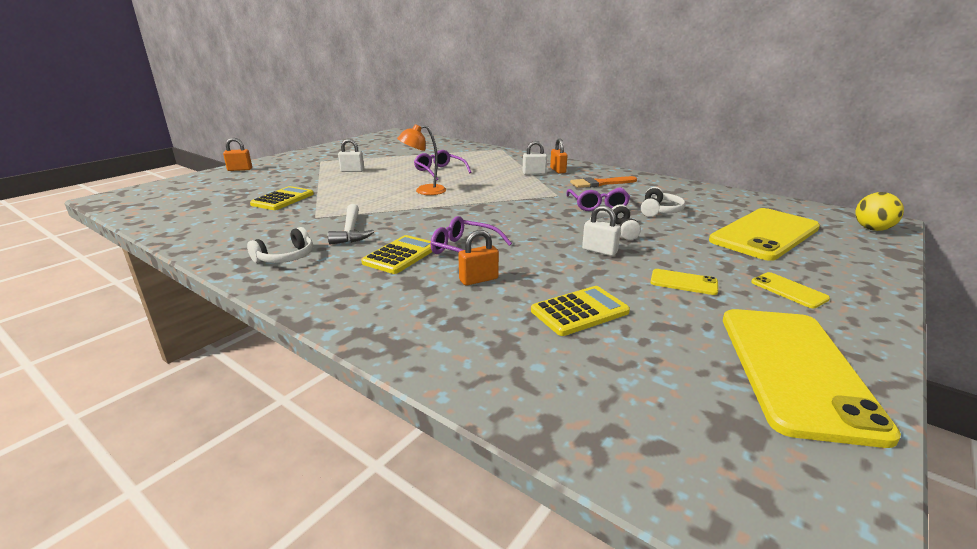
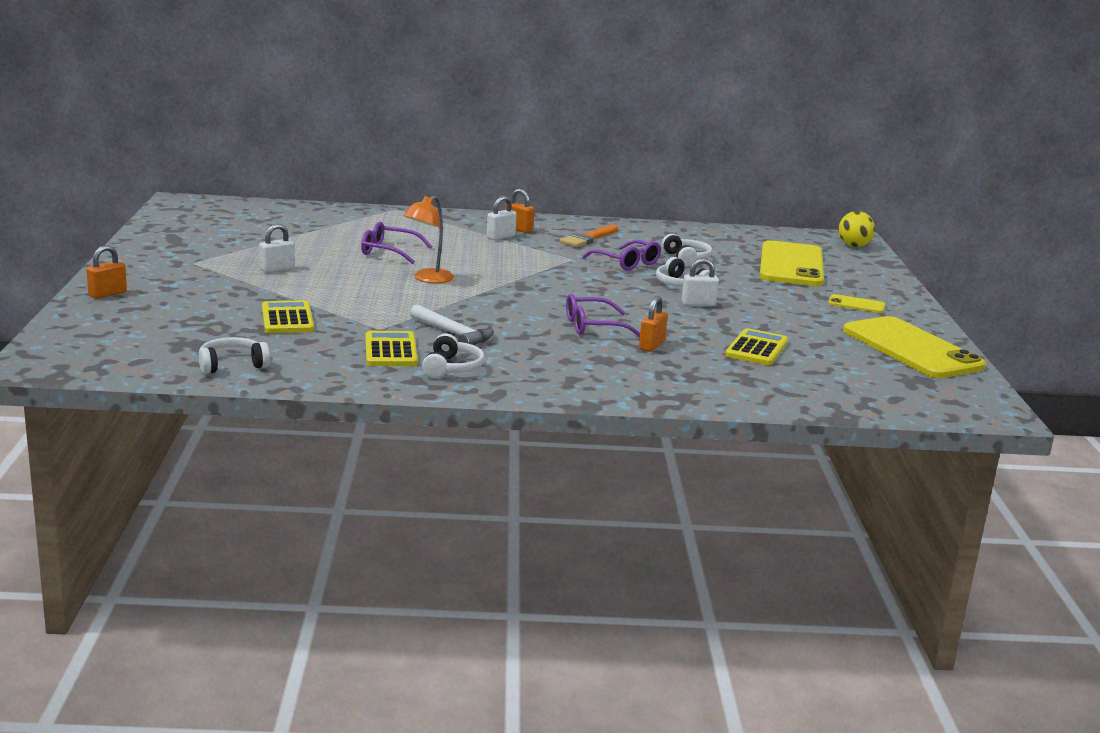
camera: 40 degrees left, 5 degrees down
(180, 221) = (232, 365): none -> white headphones
(401, 255) = (551, 343): yellow calculator -> yellow calculator (391, 350)
(683, 282) = (789, 314): yellow phone -> none

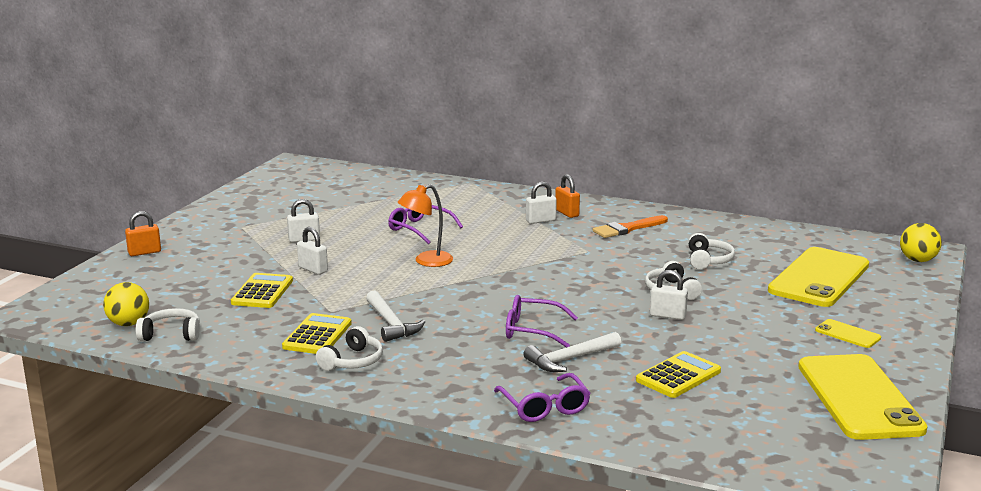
camera: 25 degrees right, 0 degrees up
(171, 360) = (128, 324): none -> yellow ball
(318, 295) = (313, 269): none -> white padlock
(627, 263) = (639, 260): purple glasses -> purple glasses (544, 407)
(651, 346) = (570, 359): orange padlock -> white hammer

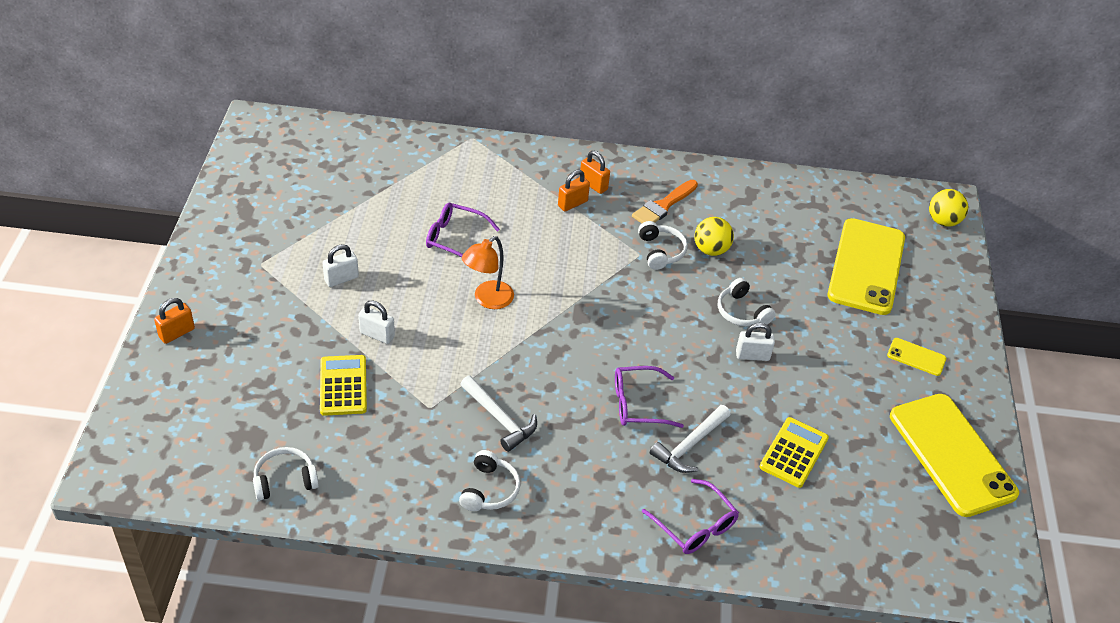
camera: 20 degrees left, 25 degrees up
(128, 324) = (230, 470): yellow ball -> yellow ball (711, 250)
(317, 335) = (435, 453): yellow calculator -> none
(540, 221) = (572, 203): white padlock -> orange padlock
(708, 260) = (758, 252): white headphones -> white headphones (661, 251)

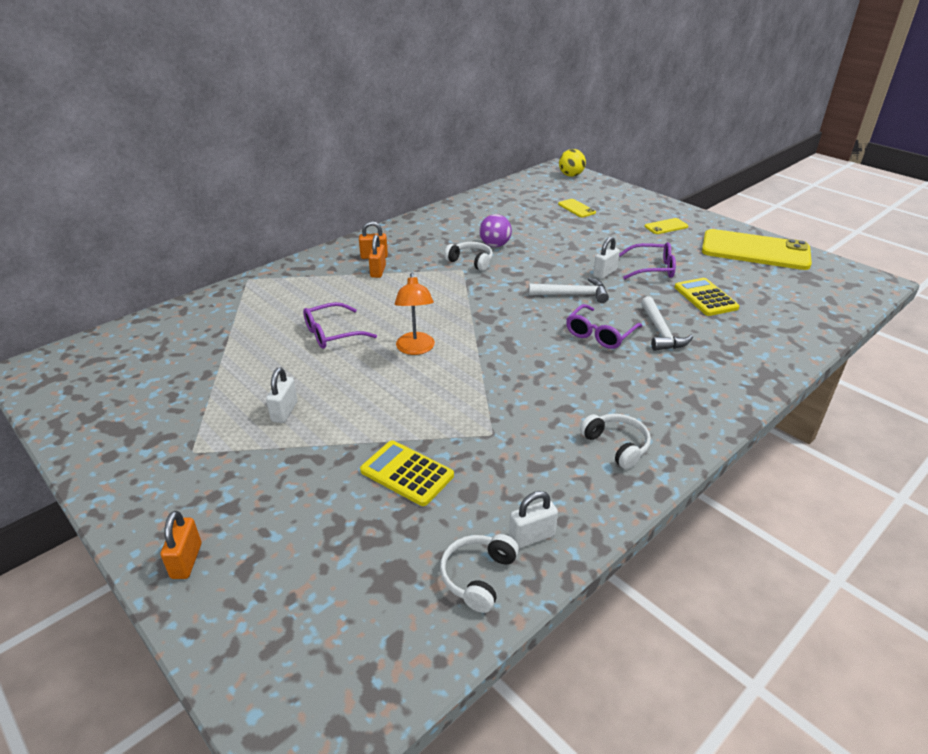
camera: 45 degrees left, 10 degrees down
(377, 335) = (375, 423): white padlock -> white padlock (532, 537)
(499, 419) = (545, 403): white hammer -> white hammer (573, 294)
(663, 206) = (432, 242): orange brush -> none
(695, 526) = (739, 365): purple glasses -> purple glasses (652, 268)
(711, 250) = (495, 245): yellow ball -> purple ball
(741, 312) = (562, 260): white headphones -> none
(866, 267) = (576, 208): yellow phone -> yellow phone, size x0.43

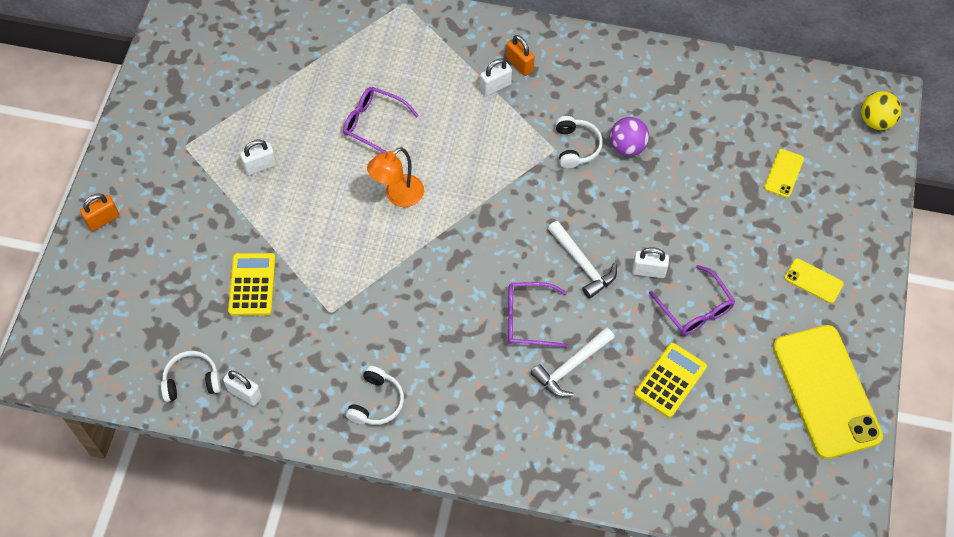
camera: 55 degrees right, 25 degrees up
(378, 271) = (495, 86): orange padlock -> white padlock

